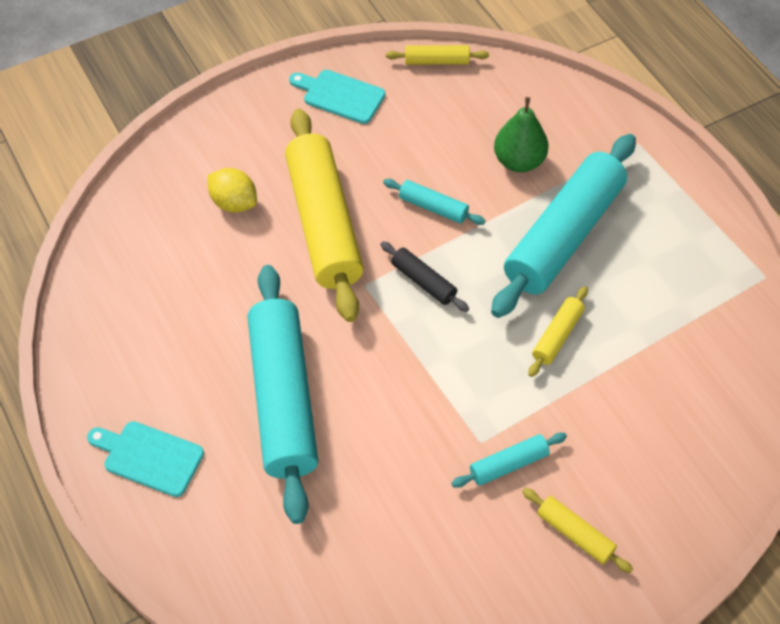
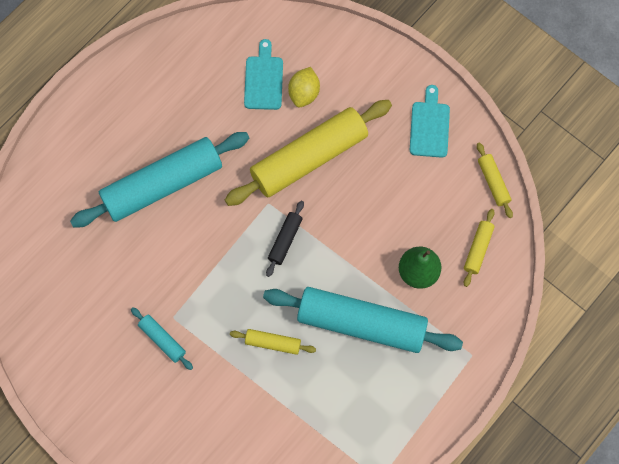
camera: 70 degrees right, 15 degrees up
(149, 457) = (95, 123): turquoise cutting board -> turquoise cutting board (263, 79)
(433, 207) = (351, 226): turquoise rolling pin -> none
(575, 534) = (126, 396): yellow rolling pin -> yellow rolling pin (478, 249)

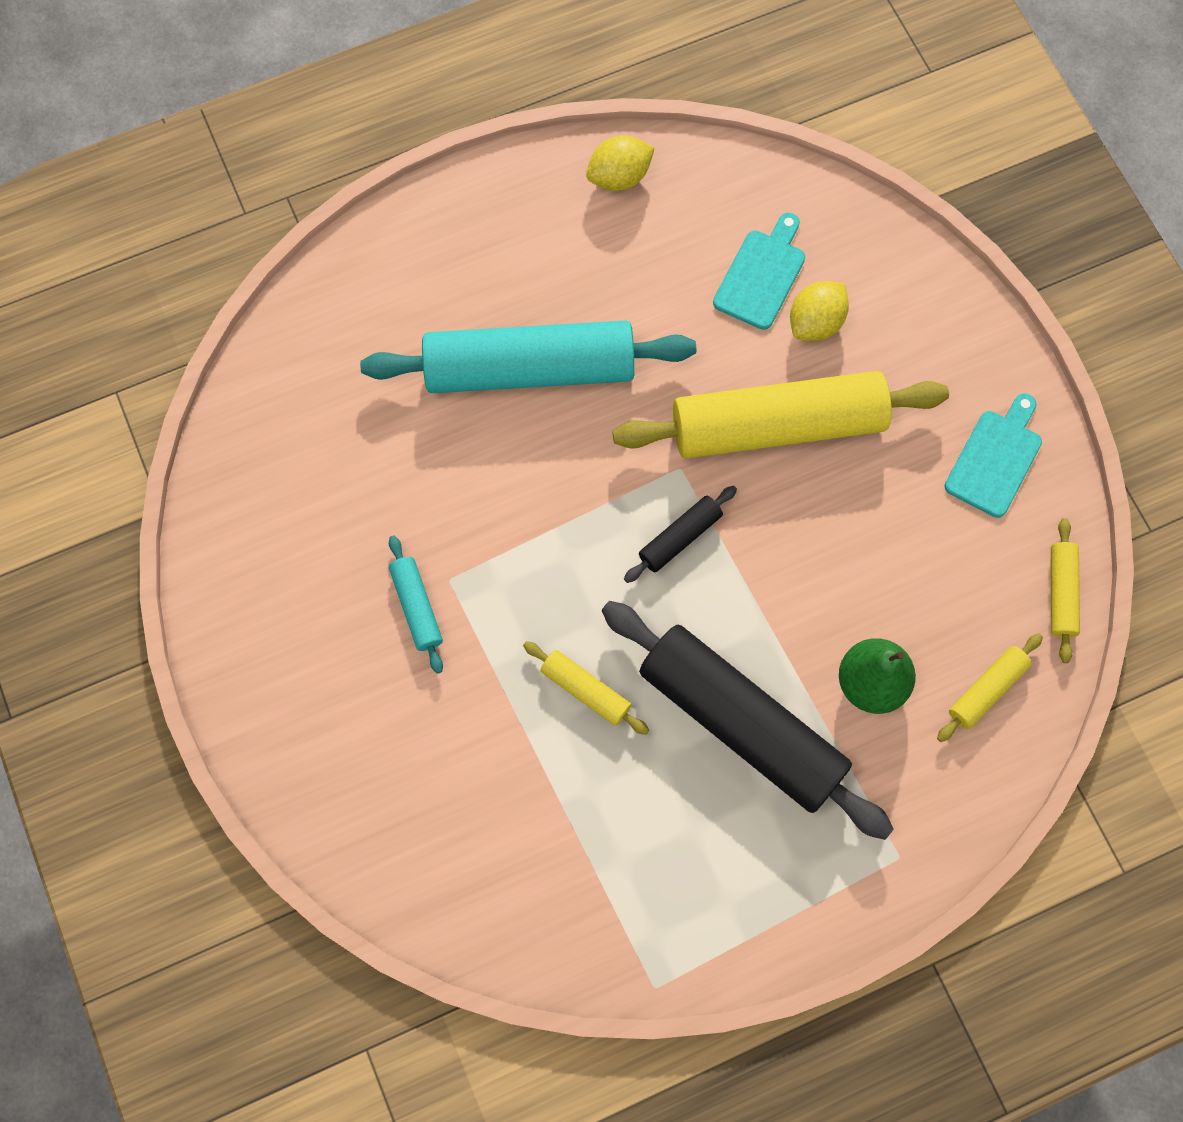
camera: 25 degrees right, 0 degrees up
(162, 58) = (619, 177): none -> yellow lemon
(361, 324) = (740, 724): turquoise rolling pin -> black rolling pin

